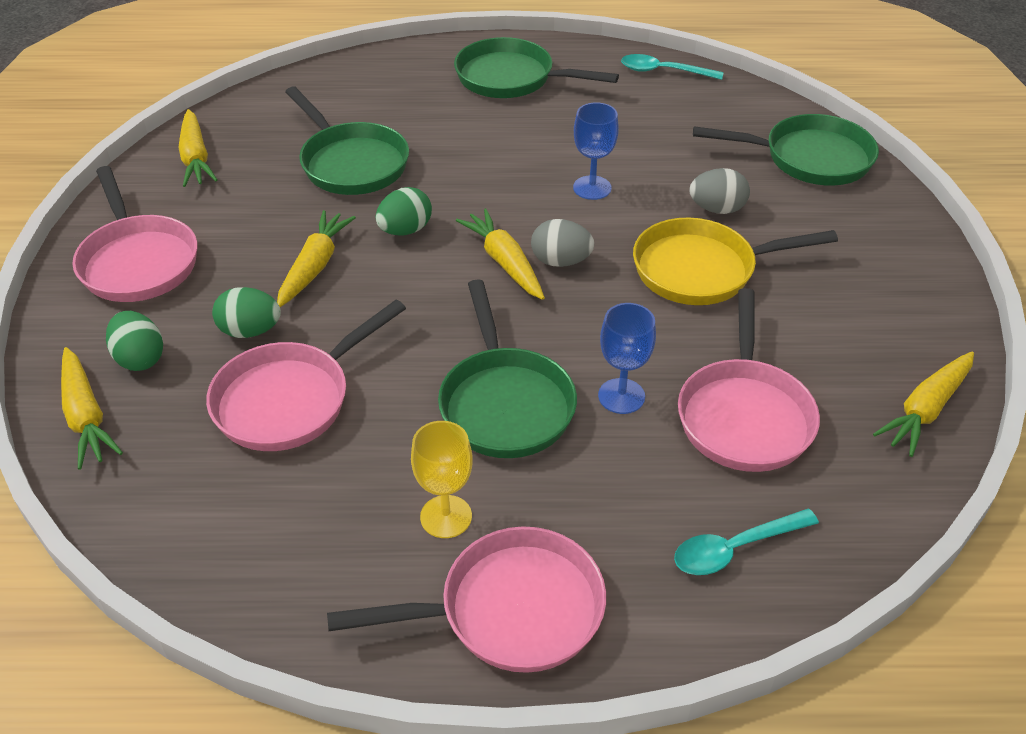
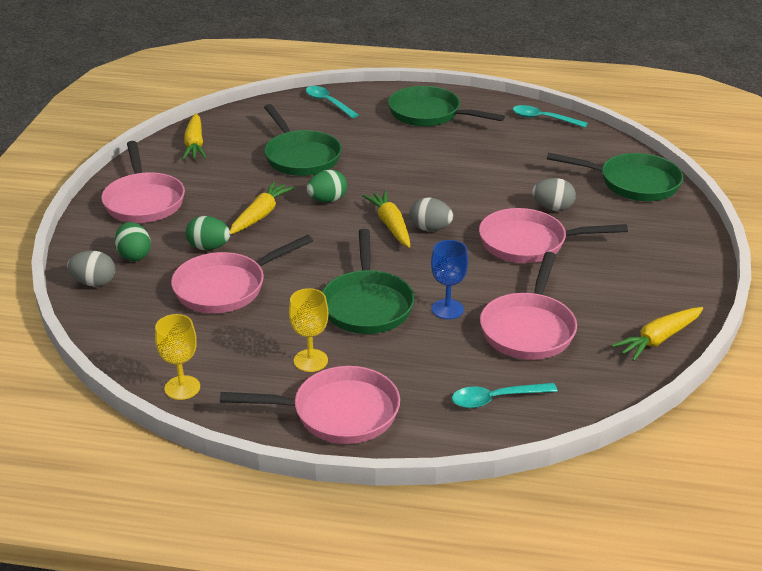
camera: 10 degrees right, 10 degrees down
(86, 416) = (94, 283): yellow carrot -> grey egg
(259, 597) = (182, 388): none -> yellow goblet
(369, 73) = (328, 103): none -> turquoise spoon
(592, 188) = (466, 187): blue goblet -> none
(701, 270) = (528, 243): yellow pan -> pink pan

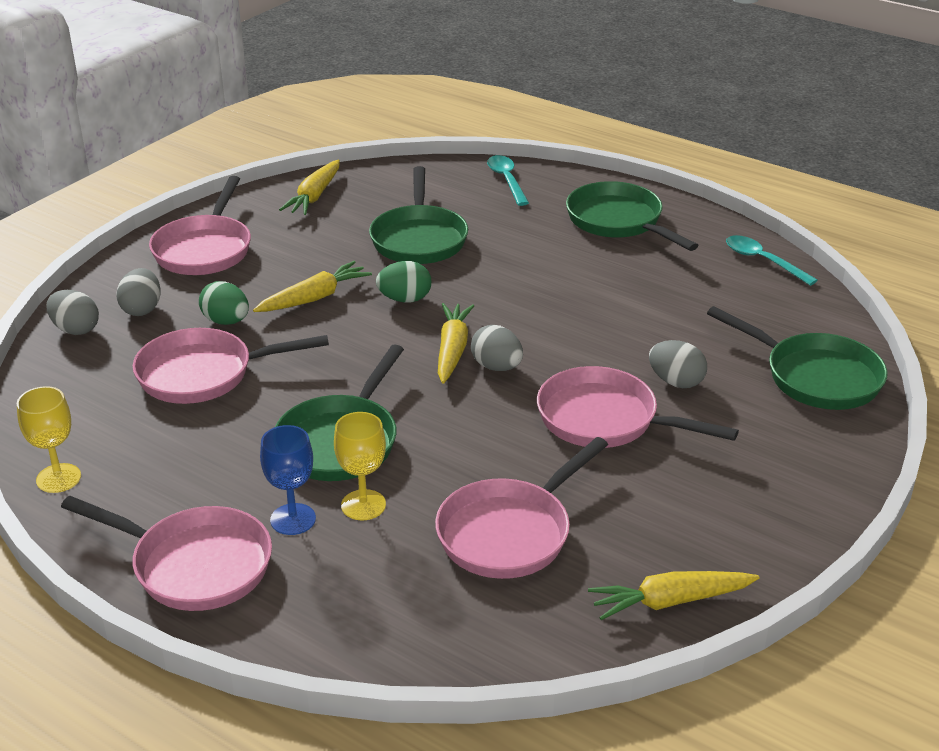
camera: 25 degrees right, 0 degrees up
(134, 255) = (142, 309): green egg -> grey egg
(310, 360) = (219, 490): yellow goblet -> yellow goblet (363, 505)
(447, 309) = (430, 476): blue goblet -> blue goblet (293, 519)
(496, 399) = (391, 611): turquoise spoon -> none

